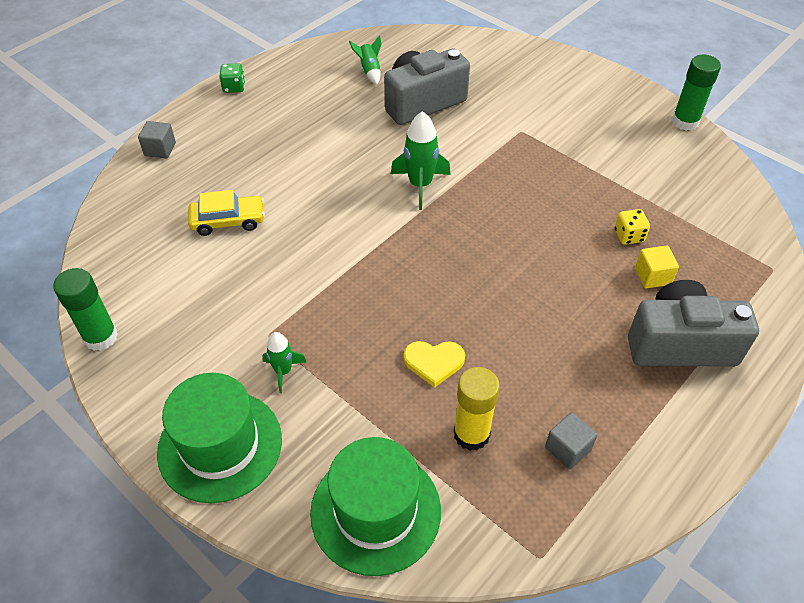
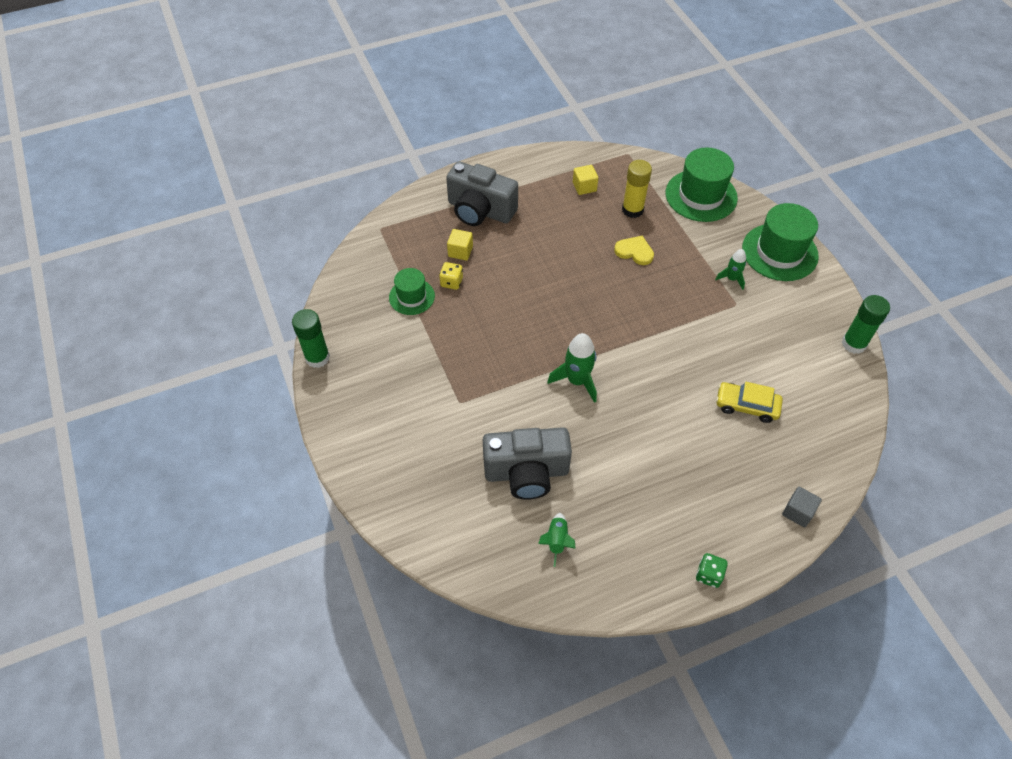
camera: 155 degrees left, 5 degrees up
(568, 448) = (584, 187): grey cube -> yellow cube
(656, 205) = (411, 297): none -> green hat

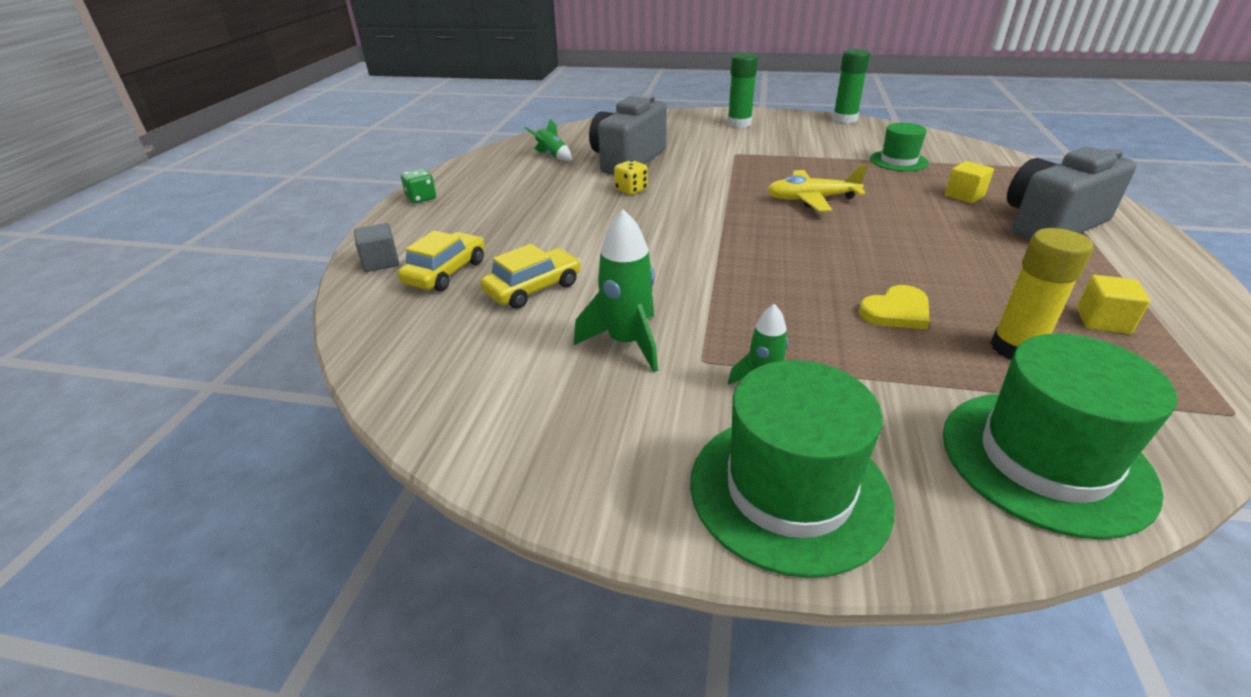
camera: 125 degrees right, 20 degrees down
(451, 282) = (909, 181): yellow dice -> yellow dice (631, 190)
(521, 323) = (811, 199): none -> yellow plane
(577, 381) = (698, 205): green rocket -> green rocket (626, 343)
(773, 464) = (446, 272): none -> yellow car
(853, 344) = (483, 453): green glue stick -> green glue stick (739, 123)

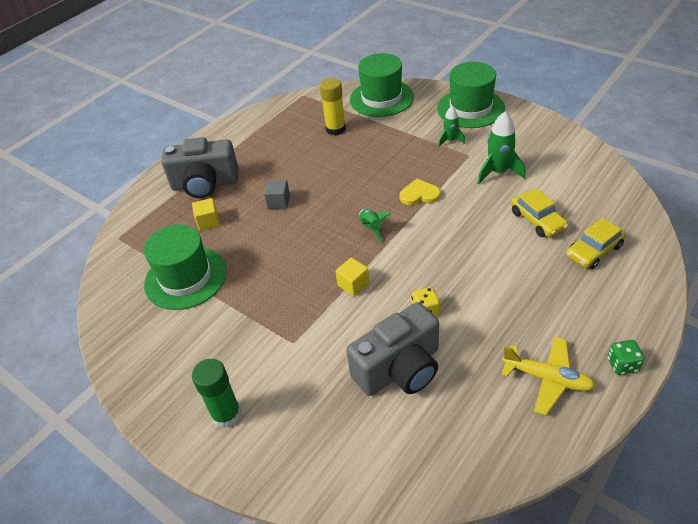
camera: 150 degrees left, 10 degrees up
(381, 262) = (644, 276): grey cube -> grey cube (278, 202)
(533, 288) = (537, 220): yellow car -> yellow car turned 105 degrees counterclockwise
(552, 156) = (472, 413): green rocket -> green rocket (371, 228)
(811, 199) = (304, 250): yellow plane -> yellow plane (547, 379)
(844, 119) = (121, 376): green glue stick -> none
(896, 311) = (360, 156): yellow heart -> yellow heart (419, 194)
(898, 161) = (185, 278): green hat -> green hat, size x1.69
(1102, 321) = (284, 130): yellow cube -> yellow cube (353, 284)

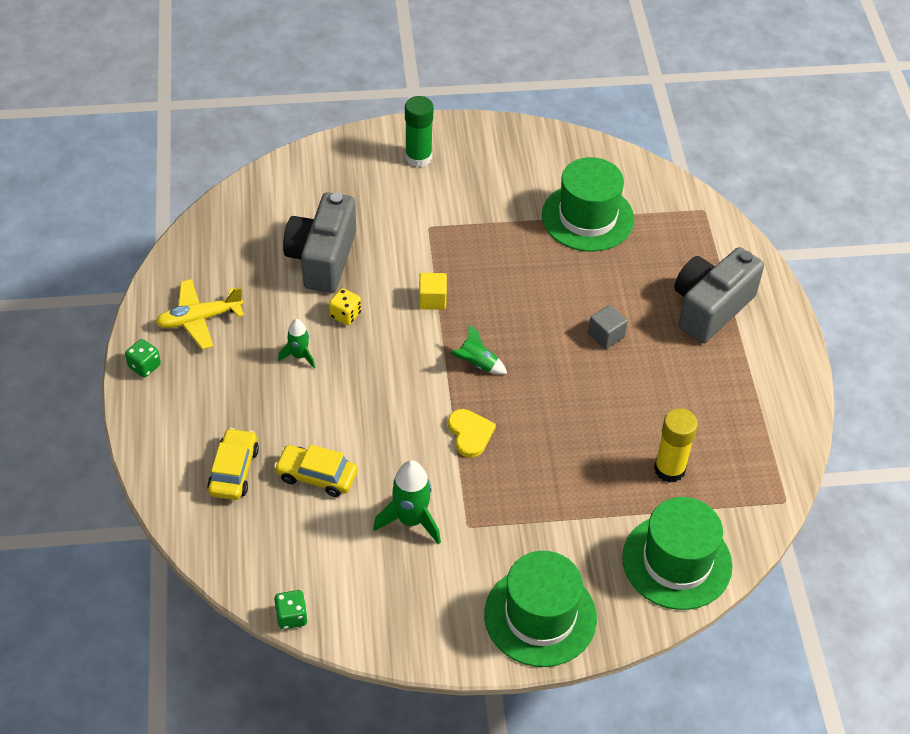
camera: 130 degrees right, 5 degrees up
(208, 222) = (645, 274): yellow cube -> none
(419, 194) = (470, 434): yellow heart -> yellow heart turned 60 degrees counterclockwise
(450, 140) = (512, 538): green rocket -> green rocket (299, 356)
(608, 163) = (291, 617): none -> green dice

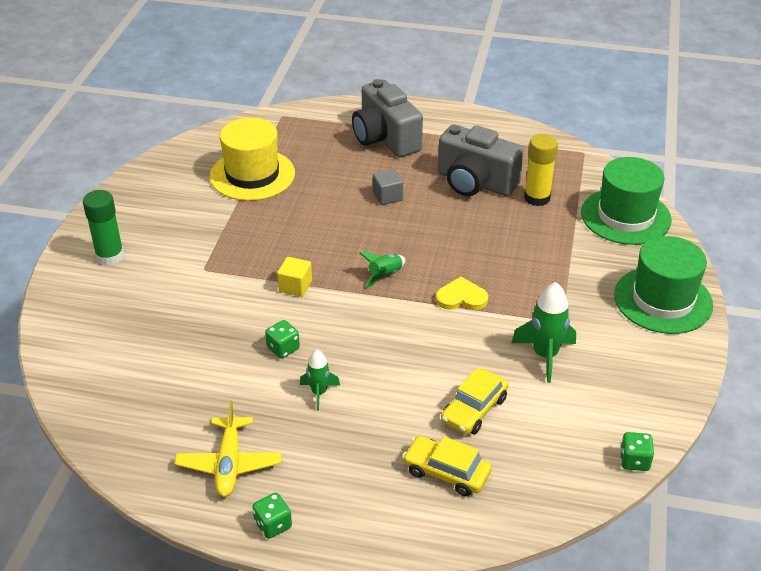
camera: 70 degrees left, 10 degrees down
(322, 258) = (200, 350): grey camera -> grey camera (475, 183)
(345, 315) = (283, 348): yellow dice -> green dice
(587, 217) = (252, 175): green hat -> yellow hat

